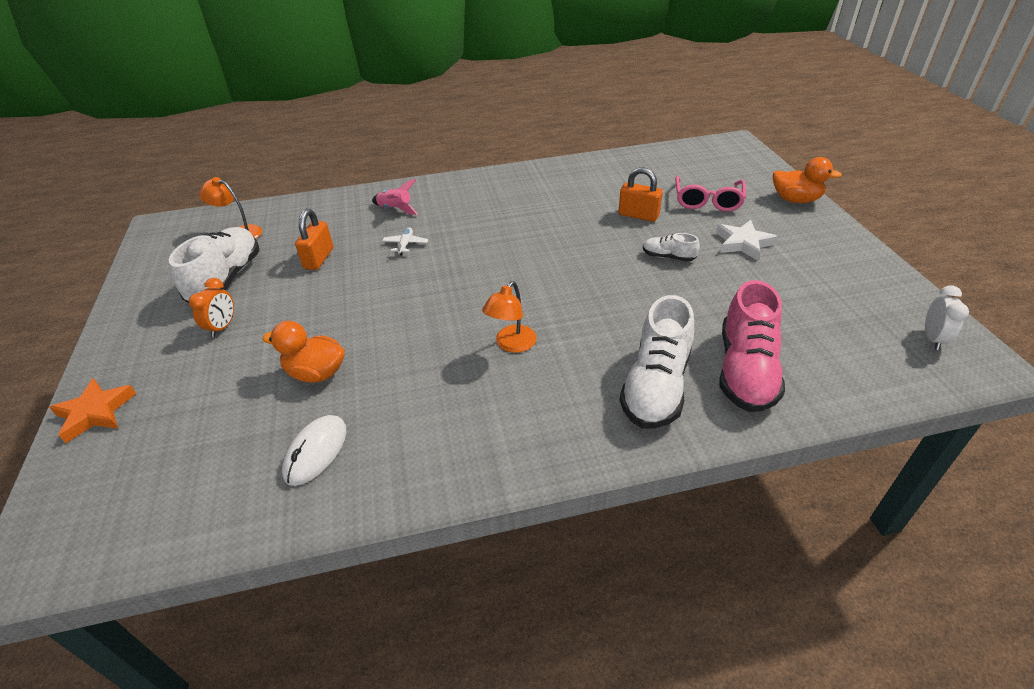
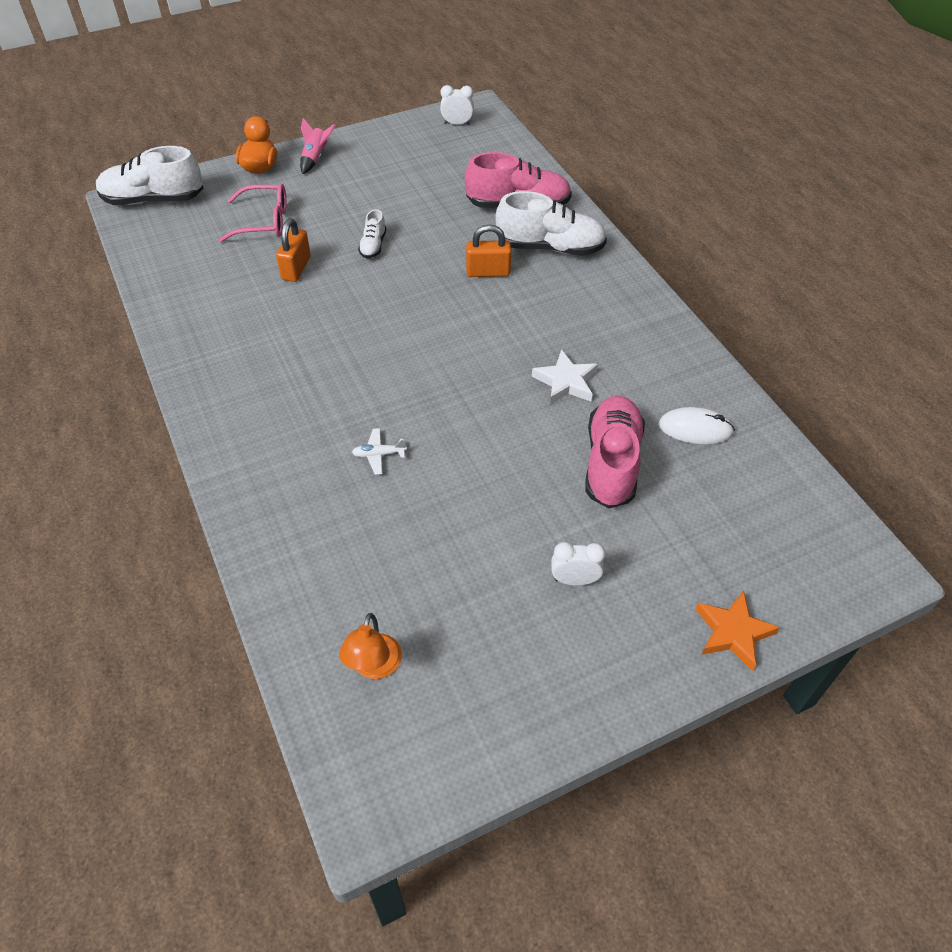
camera: 105 degrees left, 10 degrees up
(222, 327) = (574, 580): orange clock -> white clock
(226, 279) = (486, 625): white shoe -> white shoe (153, 199)
(316, 373) = (611, 462): orange duck -> pink shoe
(319, 258) = (422, 536): orange padlock -> orange padlock (488, 272)
(395, 209) = (294, 490): pink rocket -> pink rocket (315, 158)
(511, 345) = (528, 333): orange lamp -> none
(743, 243) = (343, 201): white star -> white star (565, 382)

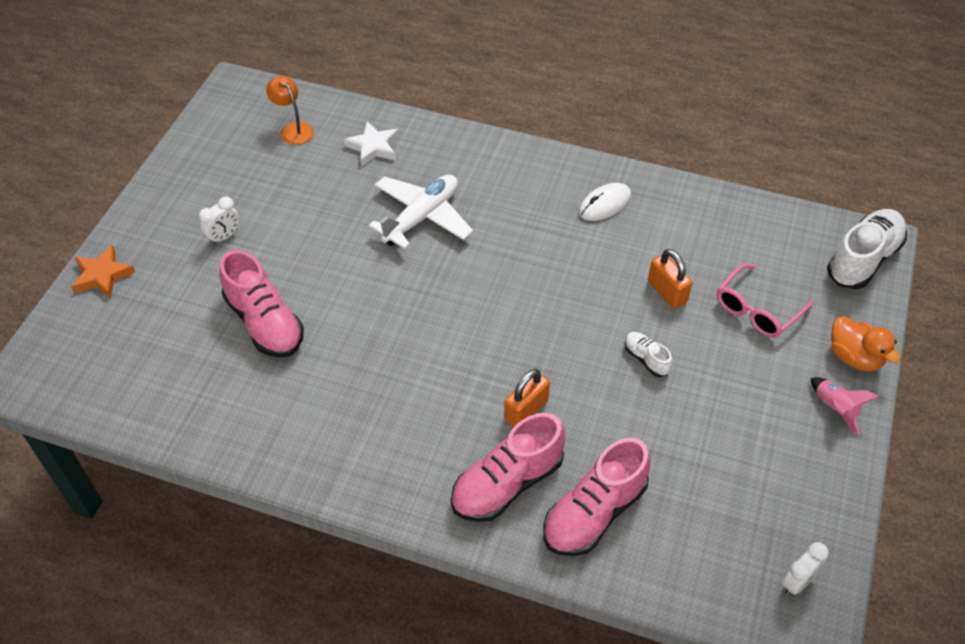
camera: 135 degrees right, 0 degrees up
(379, 454) = (422, 217): white plane -> white plane, size x2.41
(550, 247) = (507, 483): white shoe -> pink shoe
(565, 382) = (356, 358): white star -> white star (373, 147)
(695, 429) = (223, 394): white mouse -> white mouse (604, 204)

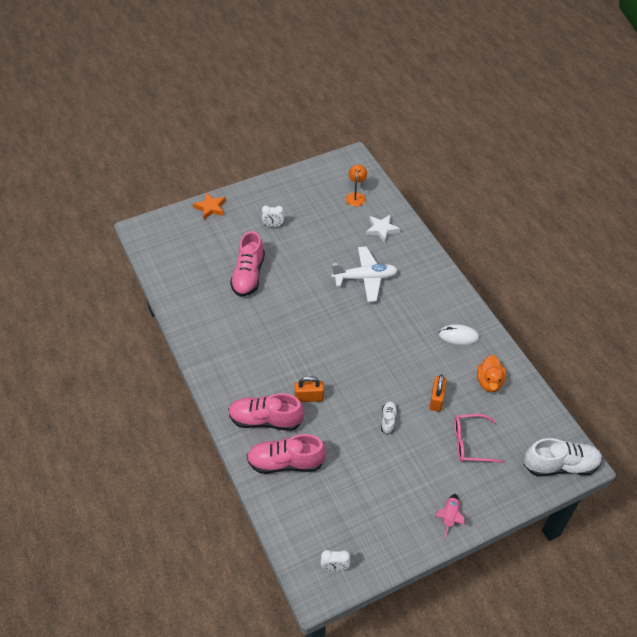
camera: 45 degrees right, 0 degrees up
(854, 357) = (491, 504): orange duck -> orange duck (489, 382)

